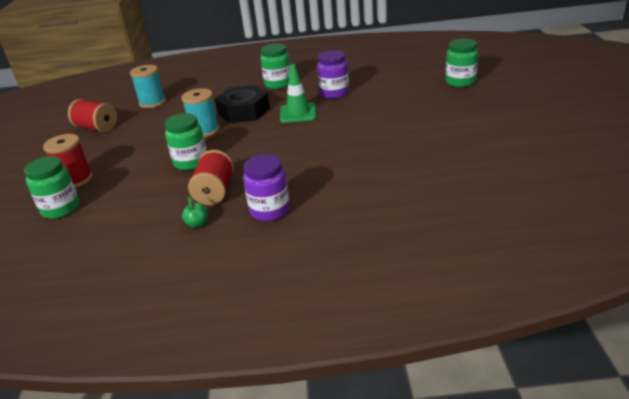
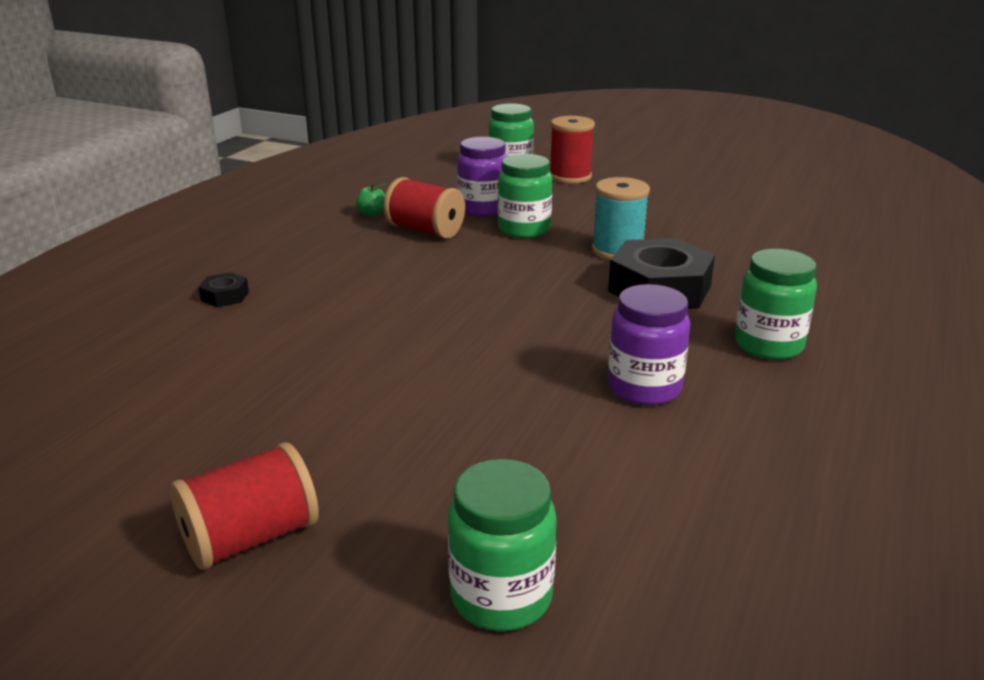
camera: 115 degrees right, 5 degrees down
(97, 128) = (720, 195): red spool -> red spool (250, 538)
(152, 102) = (786, 233): turquoise spool -> none
(270, 210) = (332, 248): purple jar -> purple jar (483, 209)
(298, 113) = (589, 328): green traffic cone -> none
(368, 211) = (225, 296): none -> black nut

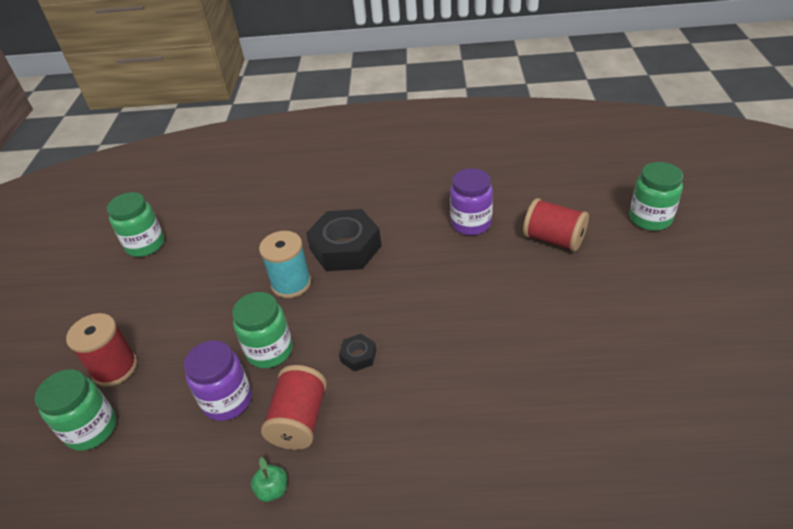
camera: 110 degrees left, 15 degrees up
(225, 296) = (514, 497): black nut -> black nut (358, 356)
(250, 538) = (705, 303): red spool -> red spool (554, 239)
(768, 345) = (394, 194): green jar -> green jar (145, 245)

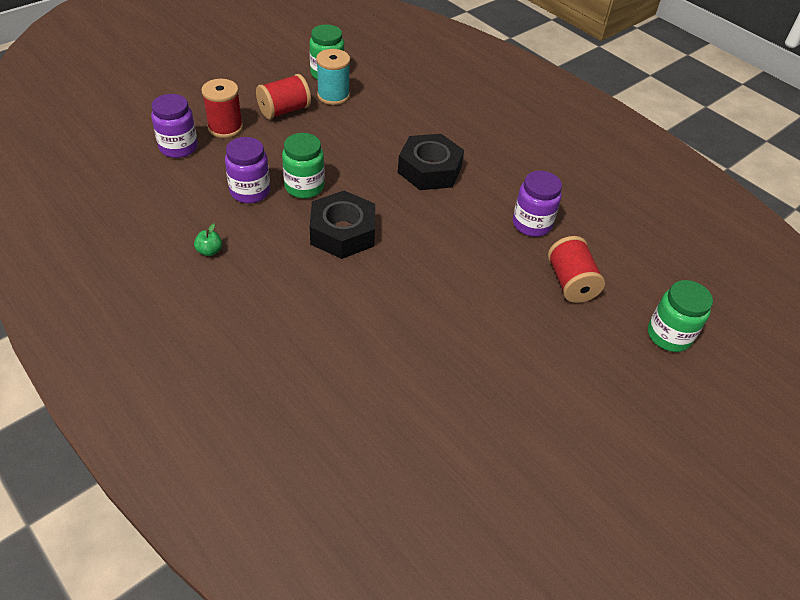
camera: 40 degrees right, 5 degrees up
(91, 429) = (178, 147): green jar -> purple jar
(291, 283) = (368, 162): turquoise spool -> turquoise spool (333, 96)
(299, 420) = (267, 233): red spool -> red spool (284, 110)
(358, 356) = (342, 232): black nut -> black nut, size x2.25

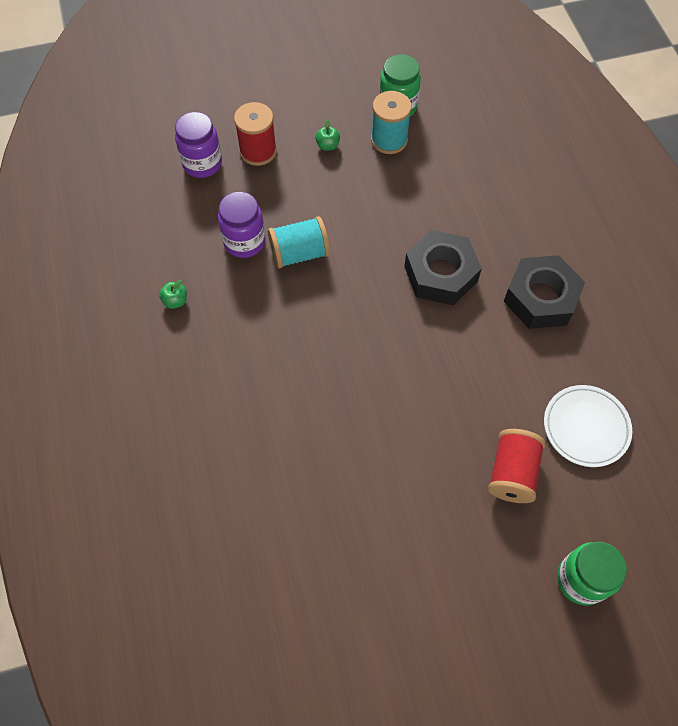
camera: 30 degrees right, 15 degrees up
(284, 110) = (328, 145): red spool -> green apple
(304, 187) = (299, 253): green jar -> turquoise spool
(342, 232) = (309, 323): black nut -> black nut (540, 298)
(531, 224) = (513, 384): purple jar -> none
(602, 235) = (585, 427): none -> white plate

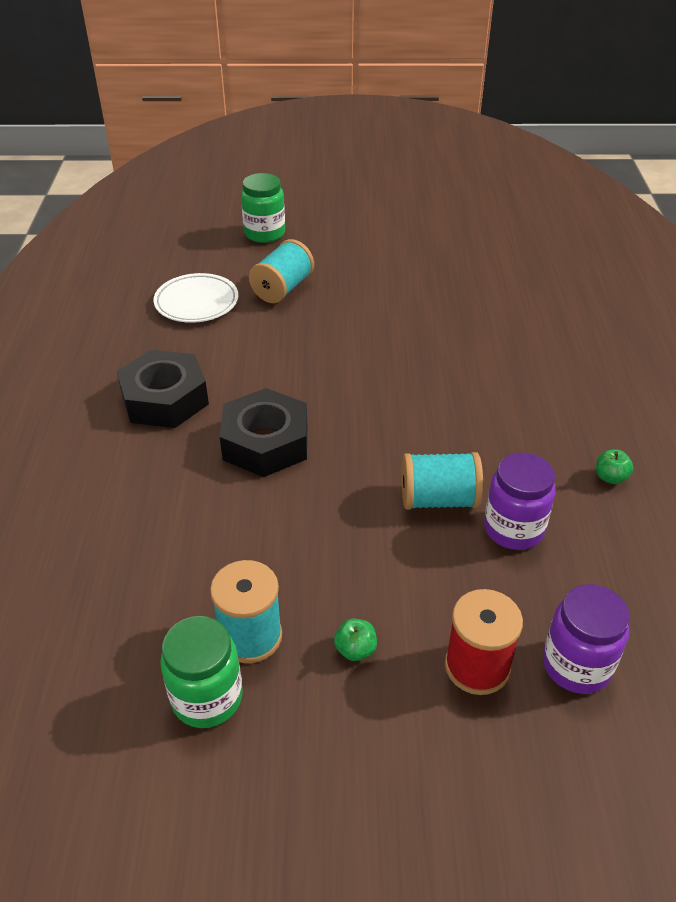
camera: 165 degrees left, 20 degrees down
(512, 473) = (282, 289): red spool -> turquoise spool

